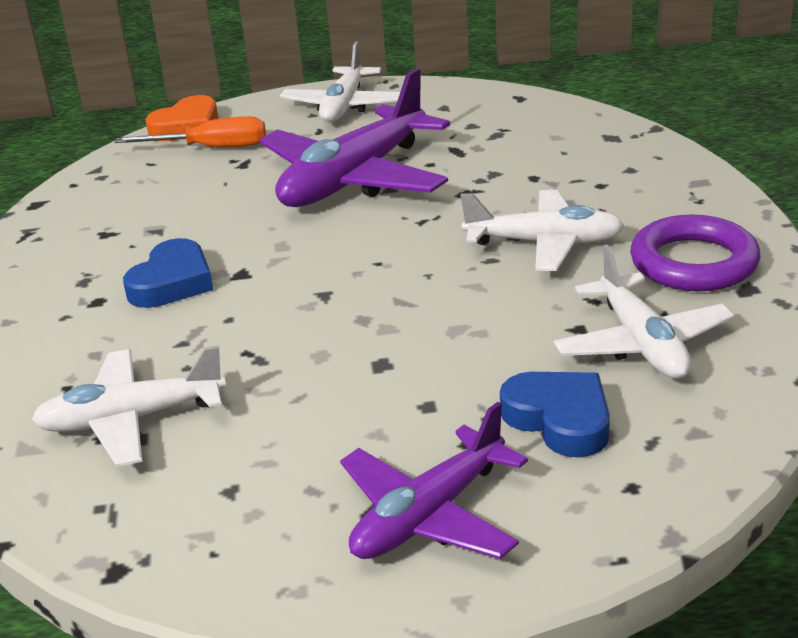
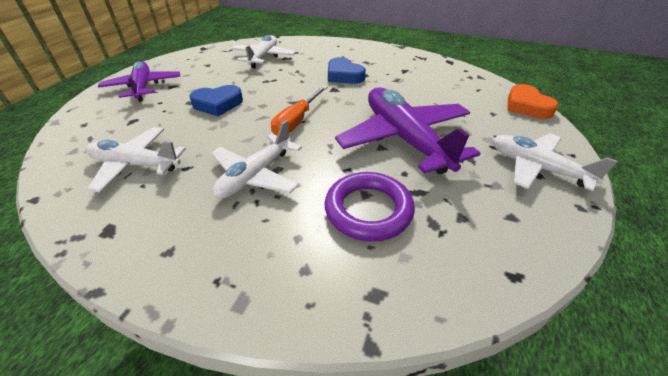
camera: 115 degrees right, 10 degrees up
(212, 148) = (487, 107): orange screwdriver -> orange screwdriver (297, 121)
(559, 419) = (135, 124): blue heart -> blue heart (217, 104)
(693, 263) = (159, 223): purple ring -> purple ring (368, 210)

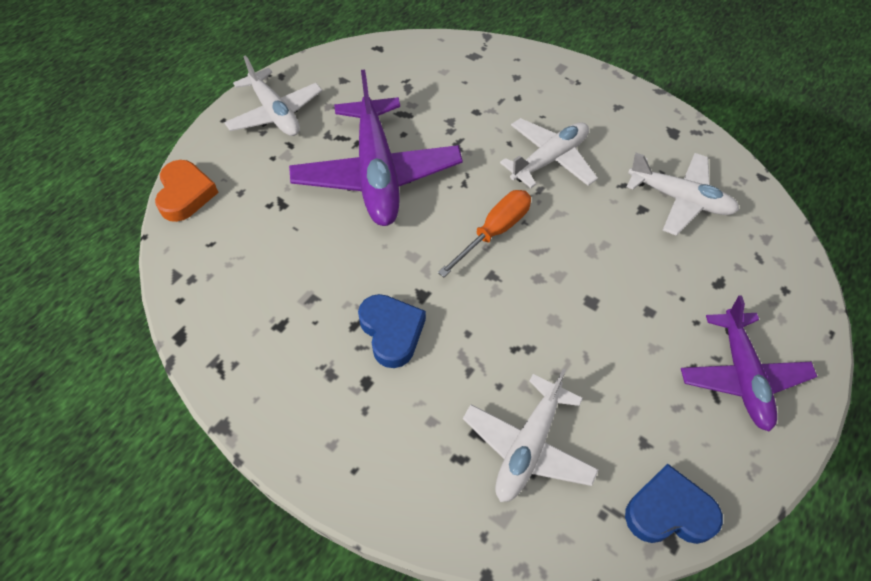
camera: 165 degrees left, 15 degrees up
(217, 104) = (604, 295): blue heart -> blue heart (669, 511)
(368, 210) = (454, 106): purple ring -> none

